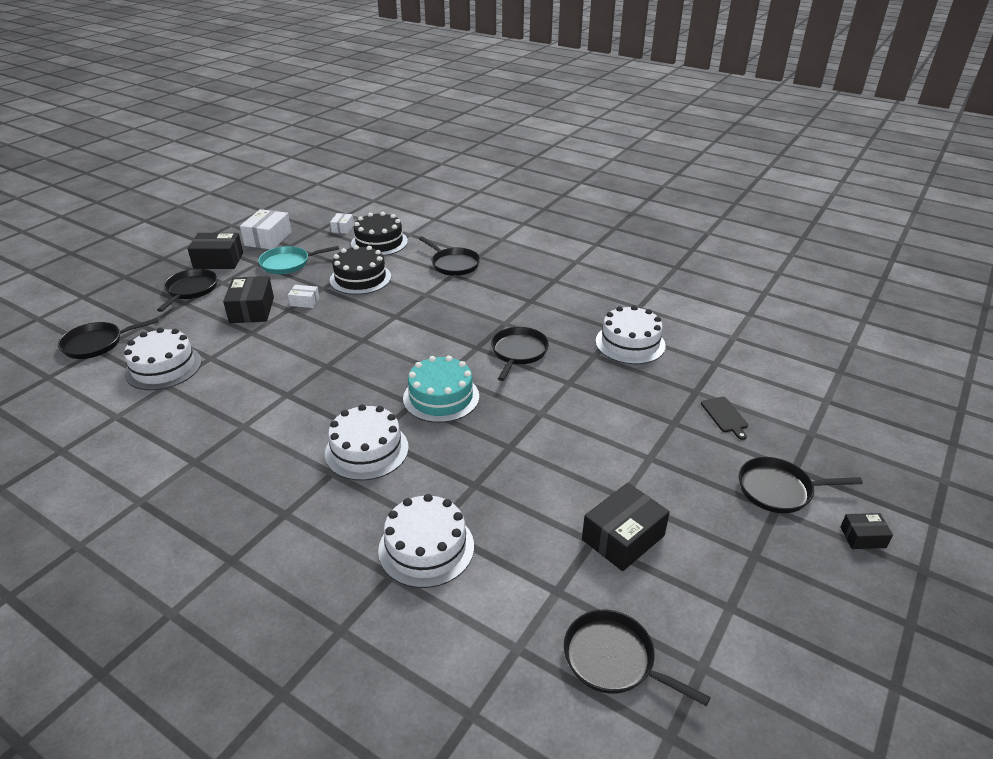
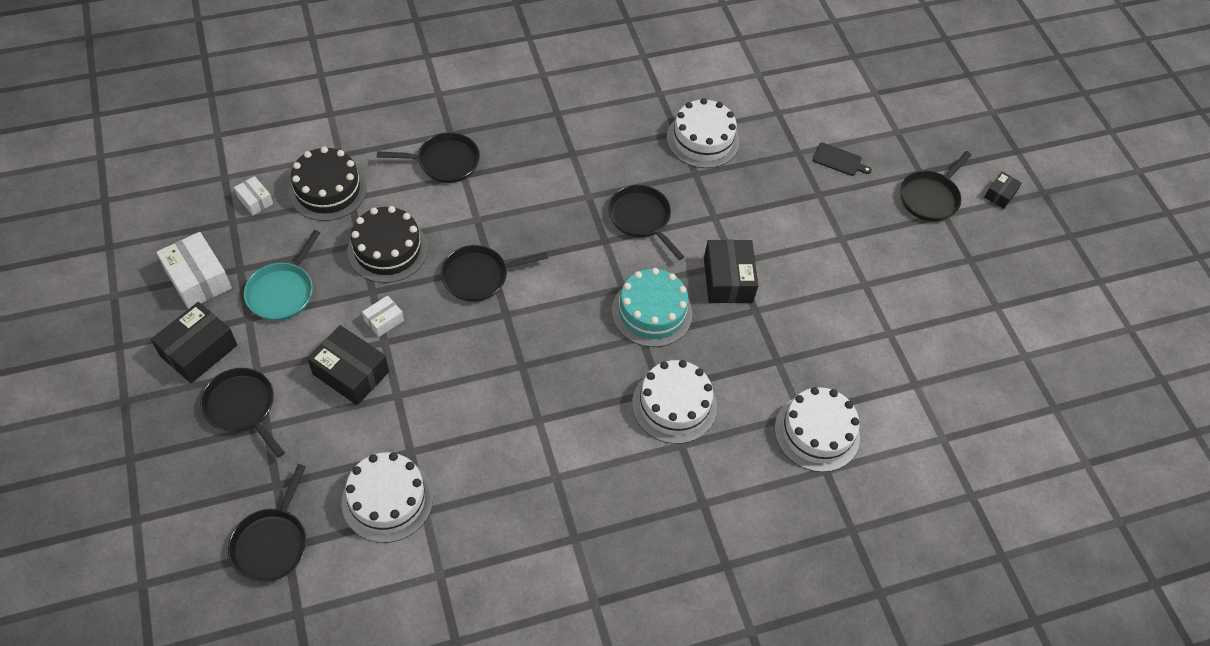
camera: 55 degrees left, 20 degrees up
(613, 659) = (988, 395): black pan -> black pan (479, 276)
(623, 537) = (901, 314): black box -> black box (728, 280)

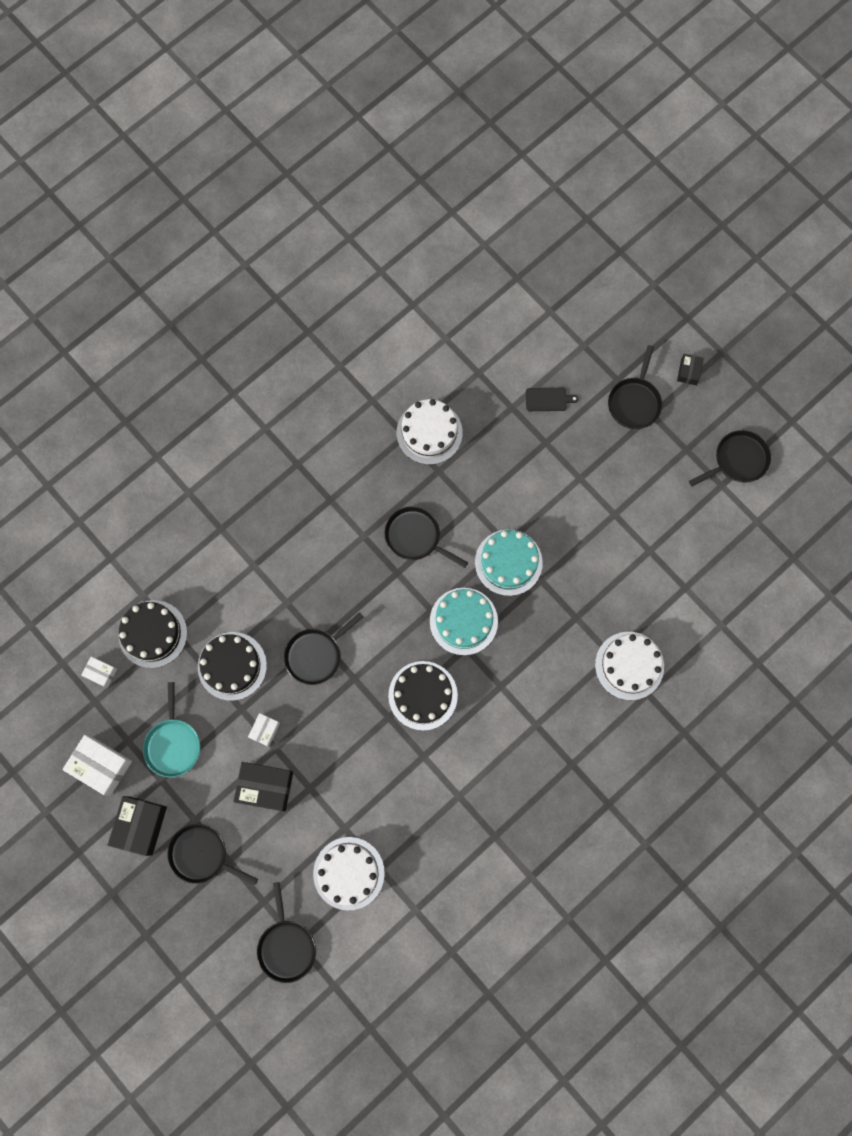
camera: 20 degrees left, 20 degrees up
(444, 162) = (231, 560): black pan -> black pan (737, 460)
(570, 361) = (423, 695): none -> black cake
(674, 405) = (516, 694): white cake -> none
(728, 280) = (508, 562): black box -> turquoise cake

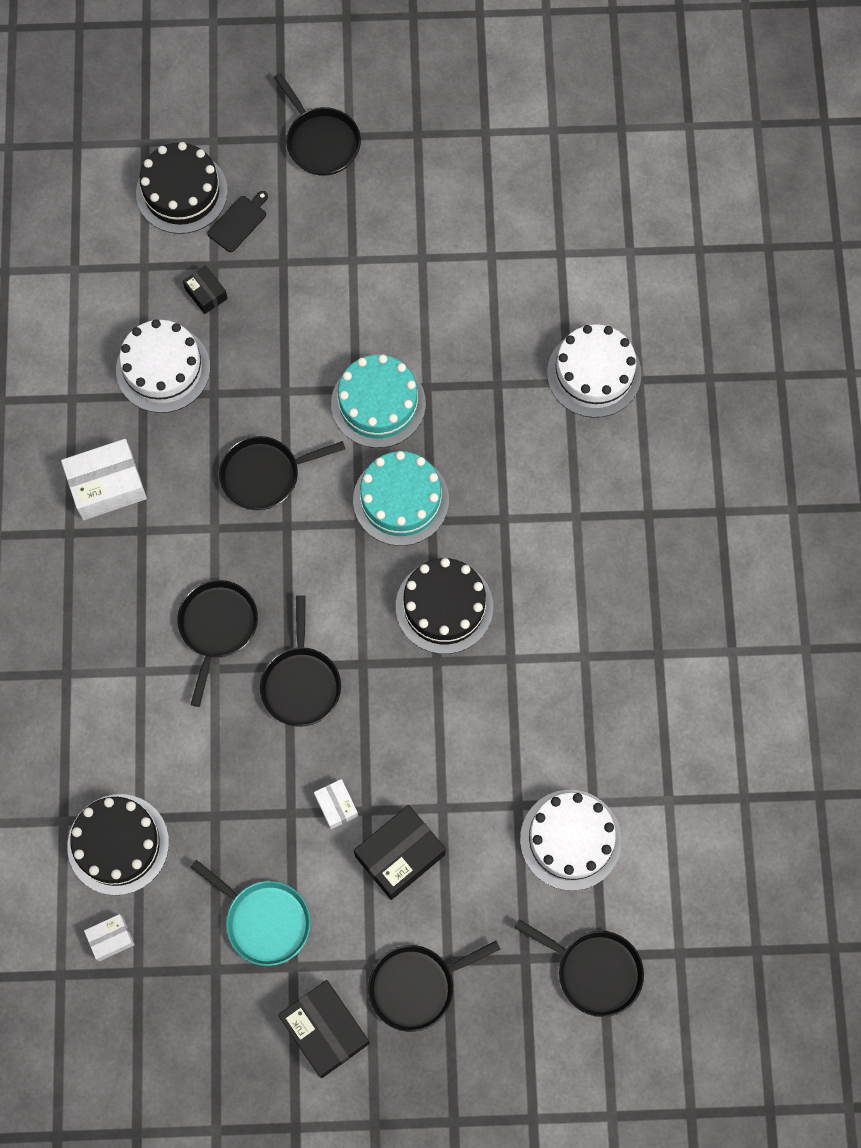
camera: 50 degrees left, 5 degrees down
(101, 765) = (218, 1022): white box -> white box (107, 485)
(232, 666) = (233, 784): black cake -> black cake (181, 192)
(688, 372) = (337, 65): black box -> black box (206, 294)
(737, 460) = (473, 96): black pan -> black pan (217, 627)

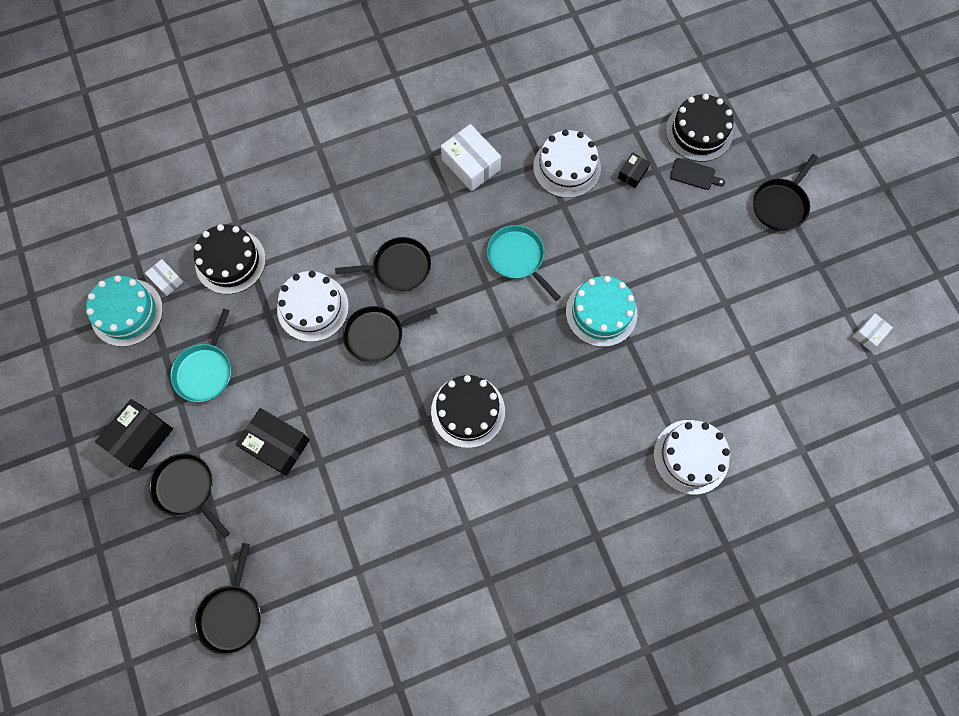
camera: 70 degrees right, 0 degrees up
(265, 475) = (517, 258): black pan -> turquoise pan
(336, 806) = (298, 389): white box -> white box (869, 334)
(401, 500) = (535, 353): turquoise cake -> turquoise cake (127, 312)
(570, 839) = (324, 562): white cake -> white cake (313, 308)

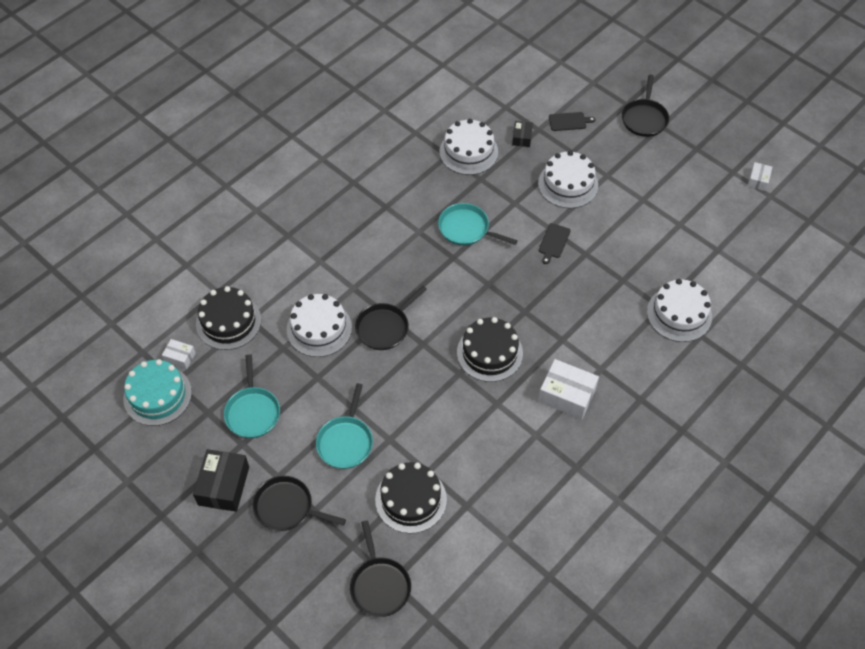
camera: 25 degrees left, 15 degrees down
(276, 444) = (346, 442): black box -> turquoise pan
(398, 267) = (374, 272): black pan -> none
(471, 164) = (391, 177): white box -> white box (567, 395)
(601, 313) = (553, 242): turquoise cake -> black cutting board
(653, 250) = (568, 184): none -> white cake
(699, 132) = (555, 91): black cake -> black cake (411, 499)

